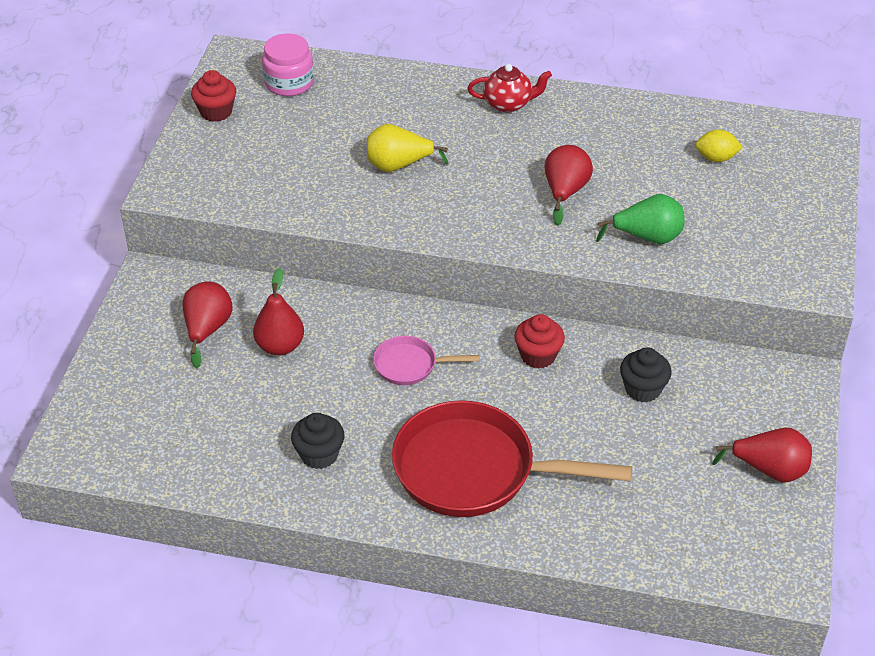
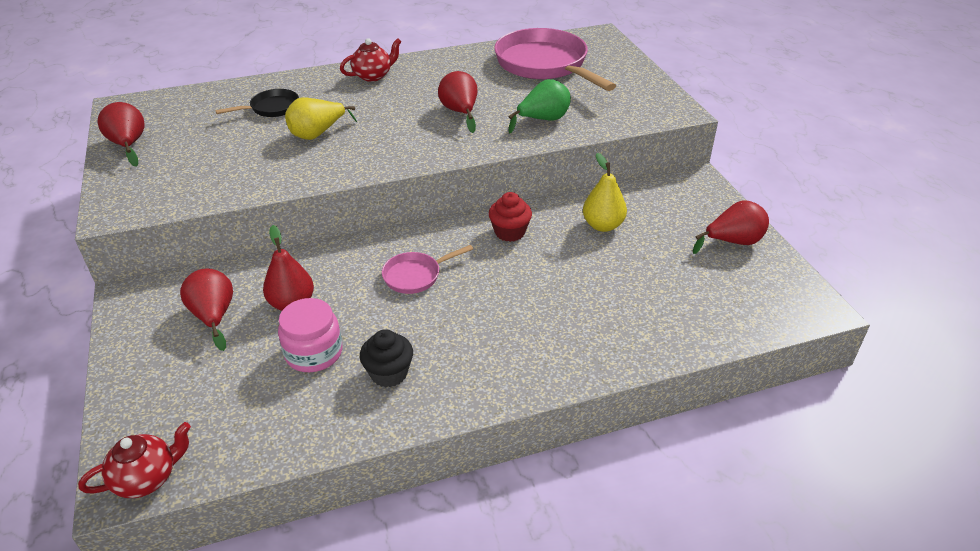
camera: 30 degrees left, 5 degrees down
(81, 457) = (147, 478): none -> red teapot
(216, 112) = (129, 145): red cupcake -> red pear
(289, 83) = (183, 110): pink jar -> pink jar (314, 353)
(374, 112) = (271, 108): none -> black pan
(474, 470) = (529, 329): red pan -> none
(643, 389) = (603, 225): black cupcake -> yellow pear
(716, 158) = (545, 65): yellow lemon -> pink pan

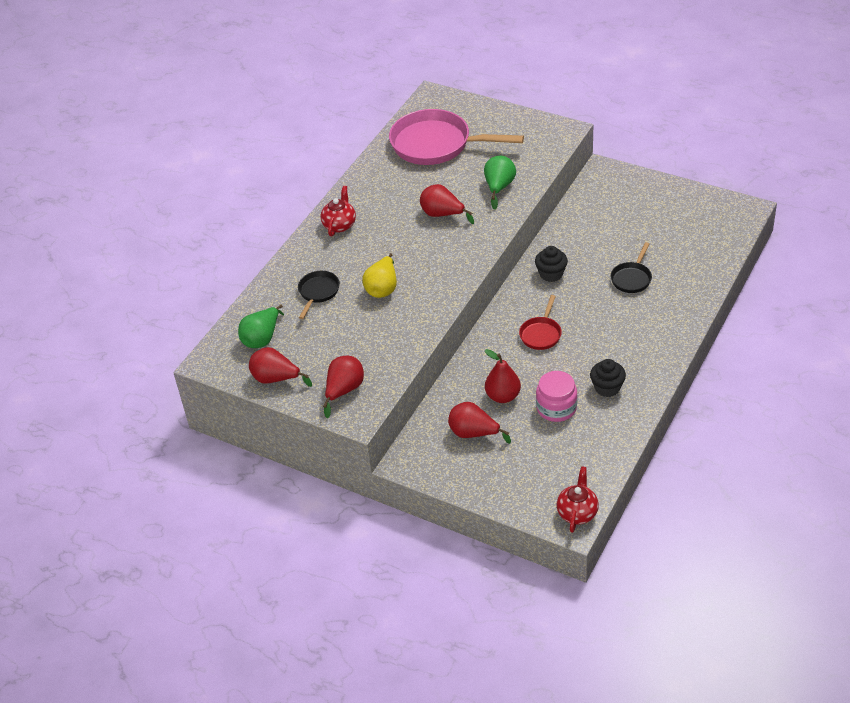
camera: 40 degrees left, 5 degrees up
(178, 113) = (262, 338): none -> green pear
(416, 275) = (541, 334): pink pan -> red pan
(510, 232) = (551, 274): red cupcake -> black cupcake
(581, 288) = (632, 278): none -> black pan
(603, 225) = (592, 235): yellow pear -> none
(732, 242) = (668, 199): red pear -> red pear (344, 390)

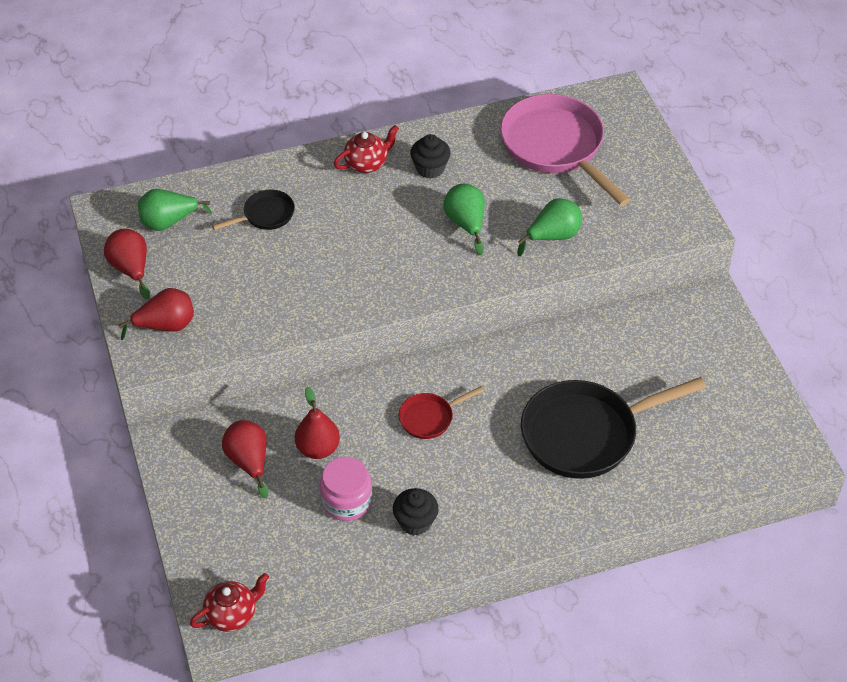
camera: 40 degrees right, 5 degrees up
(382, 288) = (321, 255): yellow pear -> none
(443, 215) = (466, 224): red pear -> green pear
(551, 274) = (518, 366): black cupcake -> black cupcake (430, 168)
(632, 278) = (586, 434): black pan -> black pan, size x2.10

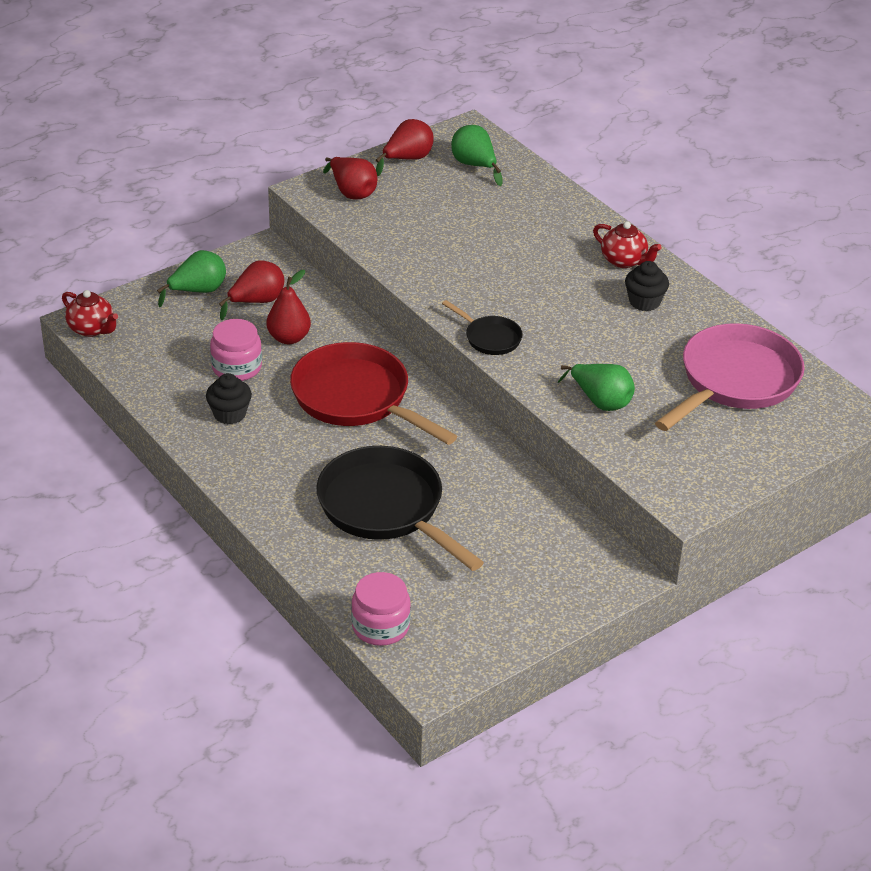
camera: 70 degrees right, 10 degrees down
(265, 215) = (516, 216): black pan -> black pan (490, 338)
(430, 418) = (357, 399): red pan -> red pan, size x2.10
(466, 224) = (581, 339): green pear -> green pear (198, 291)
(730, 474) = (380, 626): none -> pink jar

